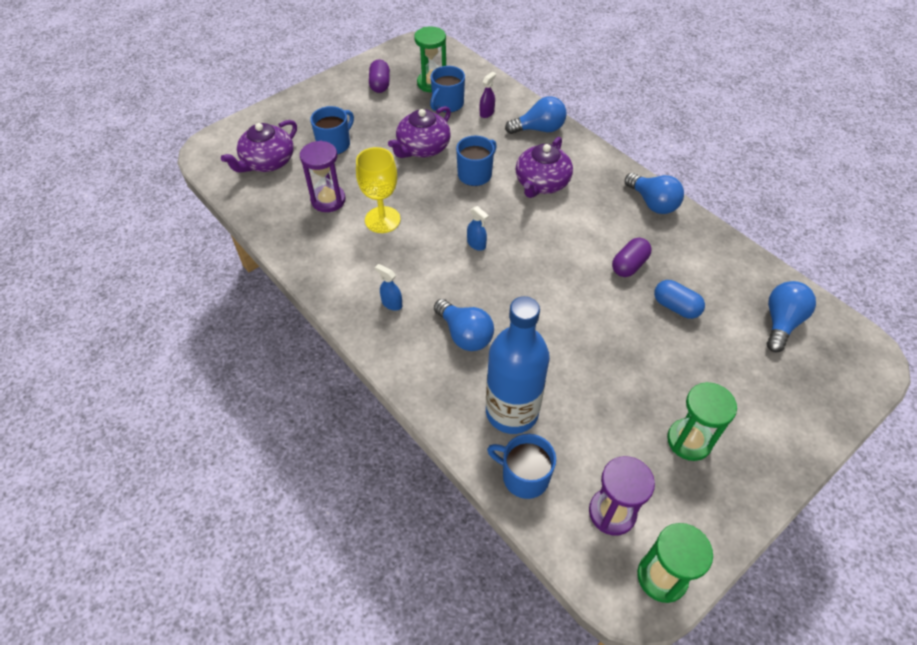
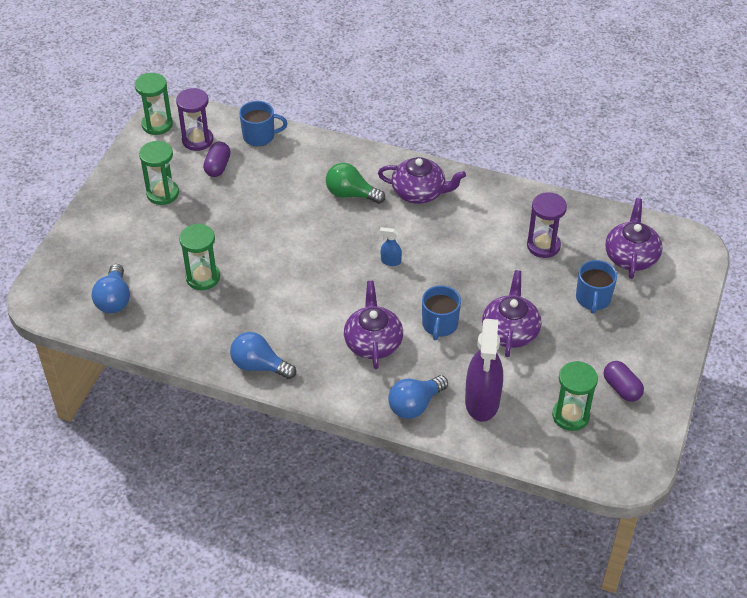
camera: 150 degrees right, 5 degrees down
(382, 220) = (483, 249): yellow goblet -> none
(391, 303) = (419, 192): blue spray bottle -> purple teapot
(447, 104) = (531, 394): blue mug -> none
(465, 334) = (351, 194): blue light bulb -> green light bulb
(487, 113) = (482, 402): purple spray bottle -> purple spray bottle, size x2.36
(512, 411) = (288, 164): blue bottle -> none
(629, 265) = (255, 296): purple capsule -> purple capsule (218, 167)
(675, 307) = (203, 277): blue capsule -> green hourglass

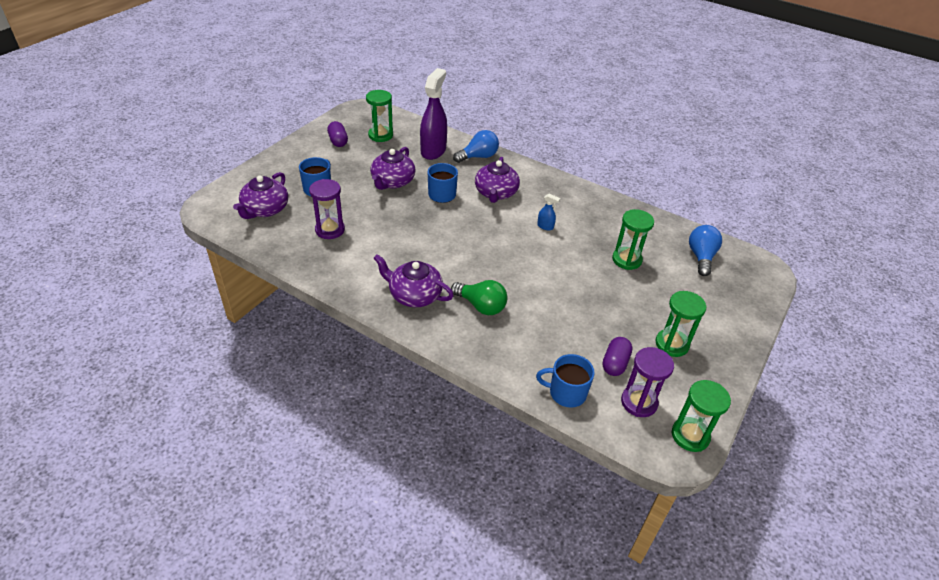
camera: 170 degrees left, 5 degrees down
(259, 366) = (582, 194): blue light bulb -> none
(390, 261) = (464, 242): blue spray bottle -> blue spray bottle (545, 226)

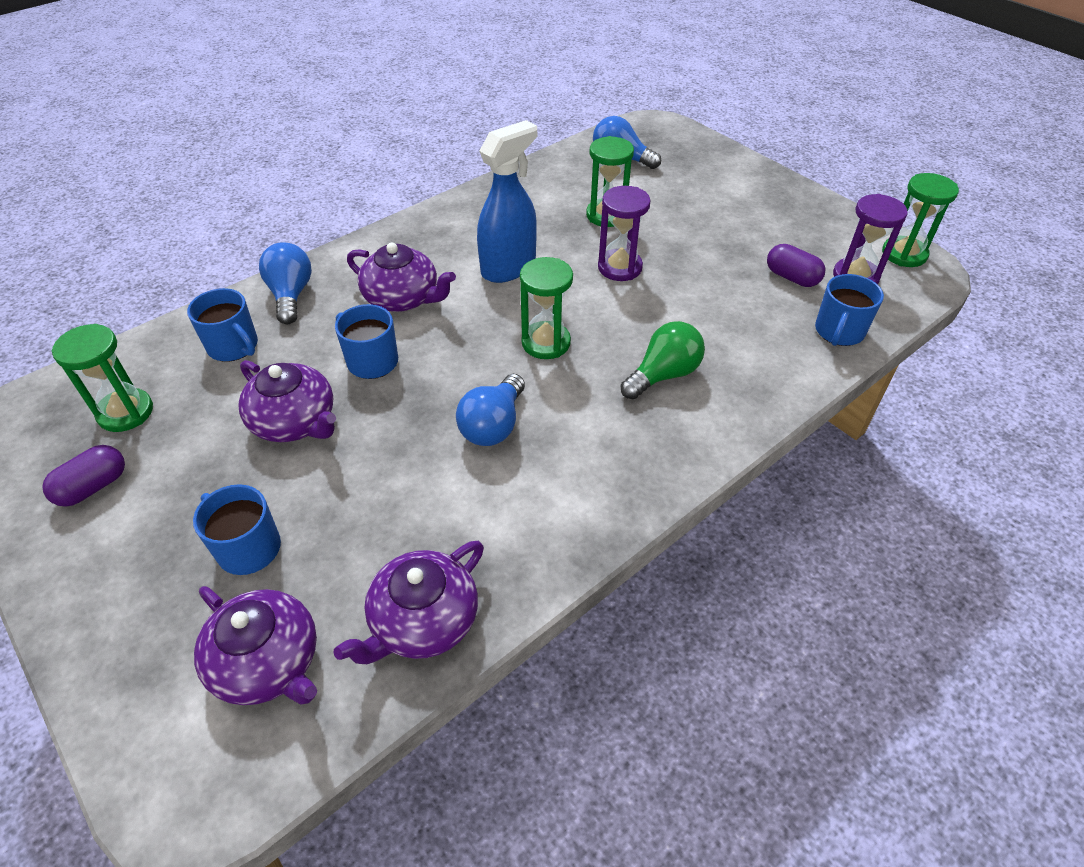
camera: 70 degrees left, 5 degrees up
(330, 230) = (397, 545): purple hourglass -> purple hourglass (619, 267)
(338, 141) = (93, 487): purple capsule -> purple capsule turned 45 degrees counterclockwise
(414, 245) = (493, 425): none -> blue light bulb
(414, 295) = (619, 449): purple teapot -> purple teapot (423, 621)
(433, 151) = (234, 346): purple spray bottle -> blue mug
(545, 226) = (509, 267): blue spray bottle -> blue spray bottle, size x2.36
(672, 344) = (764, 225): green hourglass -> green hourglass (546, 343)

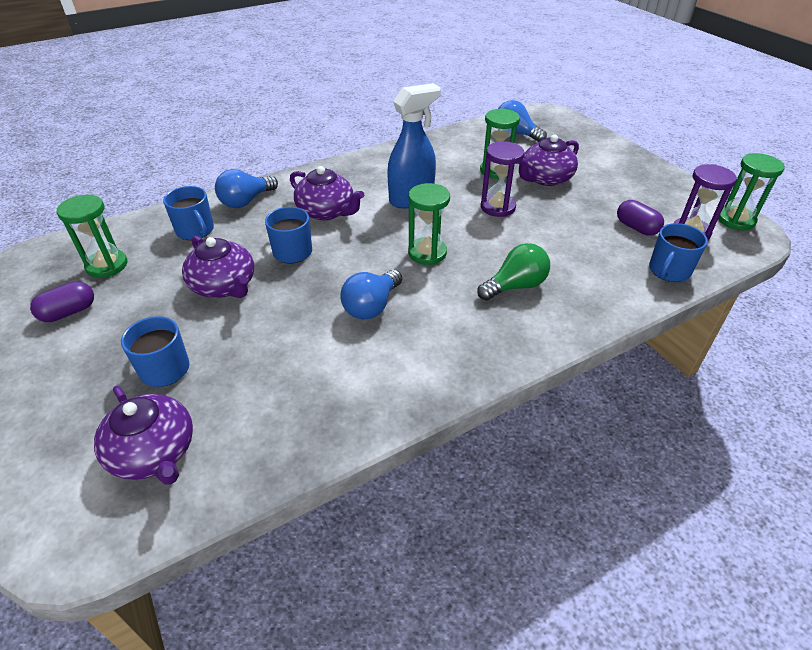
camera: 10 degrees right, 5 degrees down
(291, 295) = (246, 201): blue light bulb -> blue light bulb turned 135 degrees counterclockwise
(423, 621) = (279, 440): purple teapot -> purple teapot (545, 178)

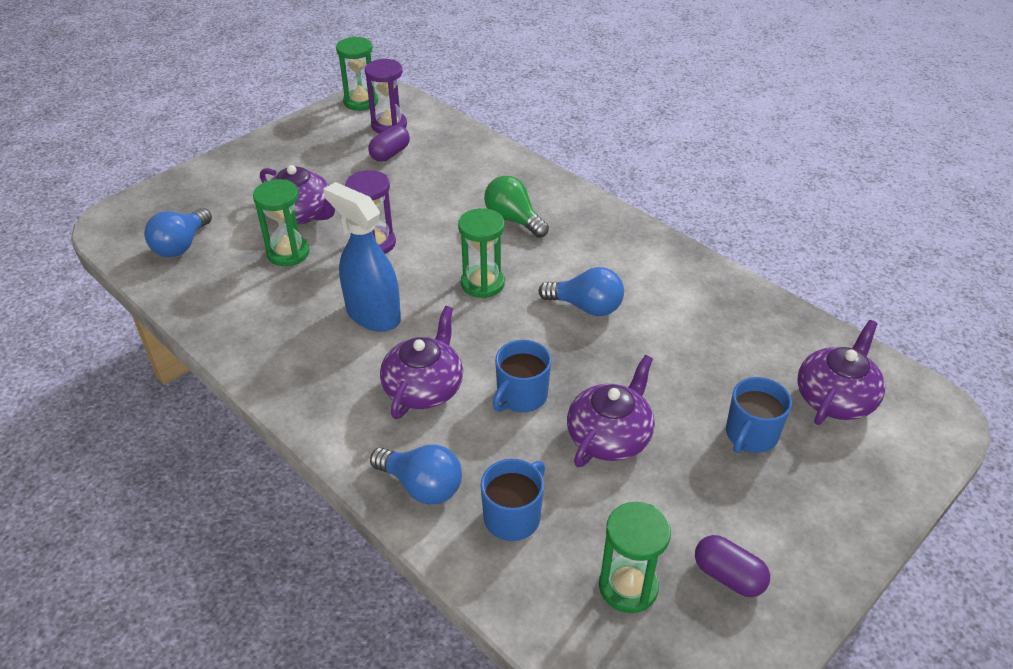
camera: 105 degrees left, 0 degrees up
(669, 271) = (455, 138): blue mug -> none

